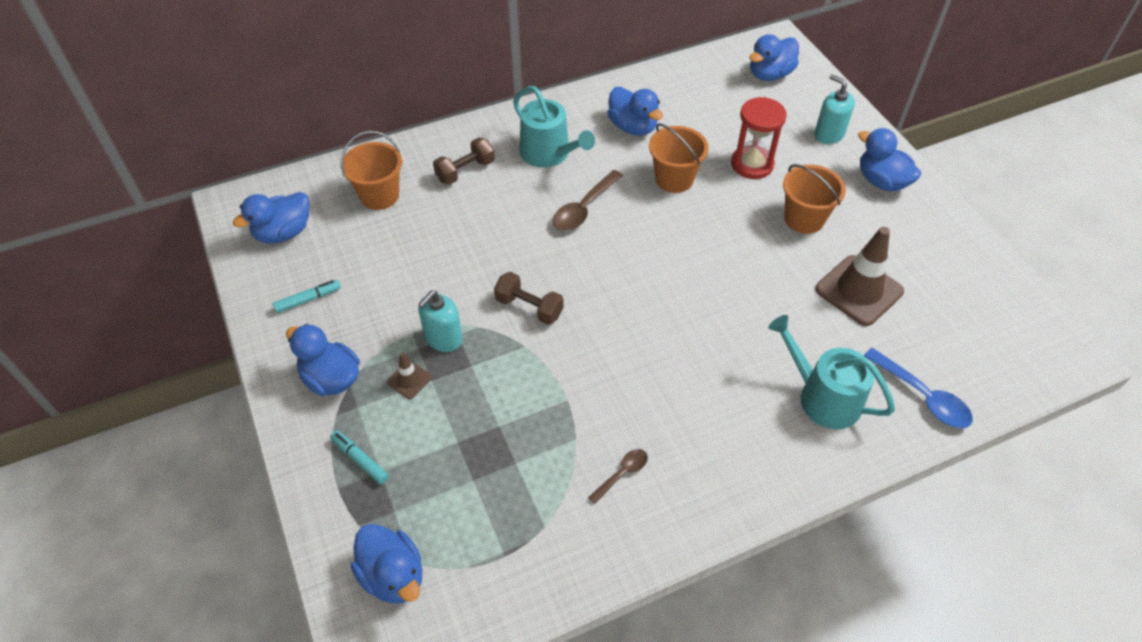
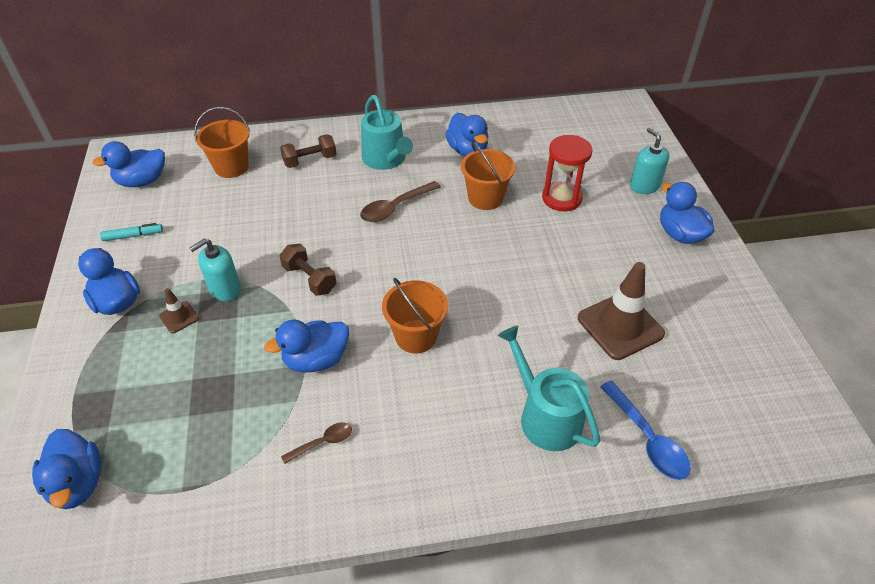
camera: 15 degrees right, 5 degrees down
(360, 460) = (104, 375): turquoise marker -> none
(770, 74) = (609, 129): blue duck -> blue duck (316, 360)
(804, 219) = (591, 253): orange bucket -> orange bucket (416, 336)

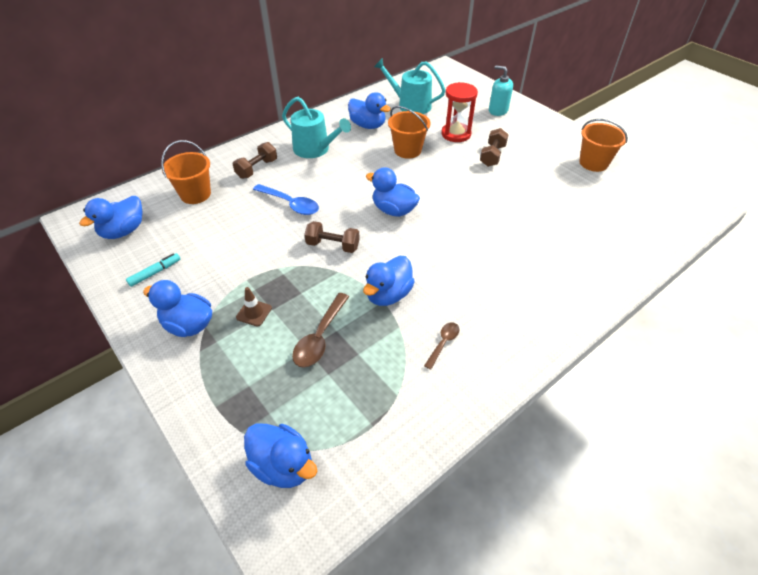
camera: 30 degrees left, 0 degrees up
(225, 289) = (273, 278): turquoise soap dispenser -> none
(395, 207) = (351, 177): brown spoon -> brown spoon (320, 337)
(416, 336) = (442, 251): orange bucket -> orange bucket (593, 163)
(545, 416) = (564, 262): turquoise watering can -> turquoise watering can (410, 105)
(581, 243) = (492, 156): none -> brown dumbbell
(620, 326) = (557, 193): brown traffic cone -> none
(647, 439) = (628, 248): blue spoon -> blue spoon (290, 204)
(680, 234) = (542, 130): blue duck -> blue duck (393, 210)

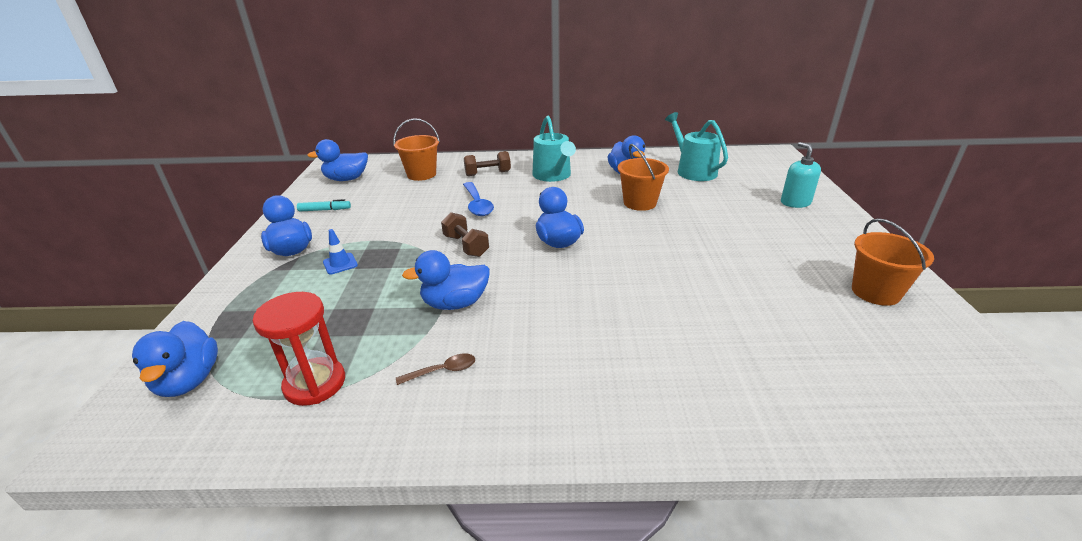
camera: 40 degrees right, 15 degrees down
(254, 313) = (340, 264): brown traffic cone -> blue traffic cone
(320, 337) = (355, 305): brown spoon -> none
(456, 134) = (713, 206): red hourglass -> red hourglass (315, 383)
(492, 156) = (732, 237): brown dumbbell -> none

